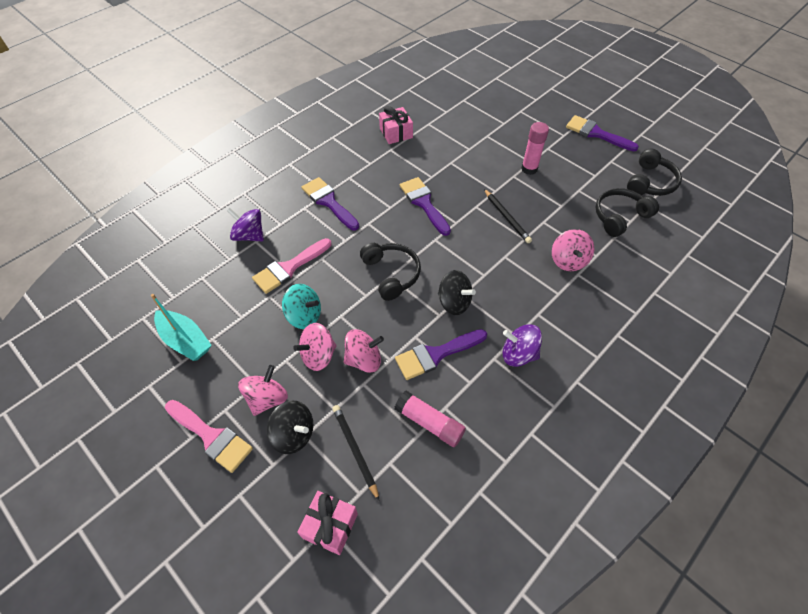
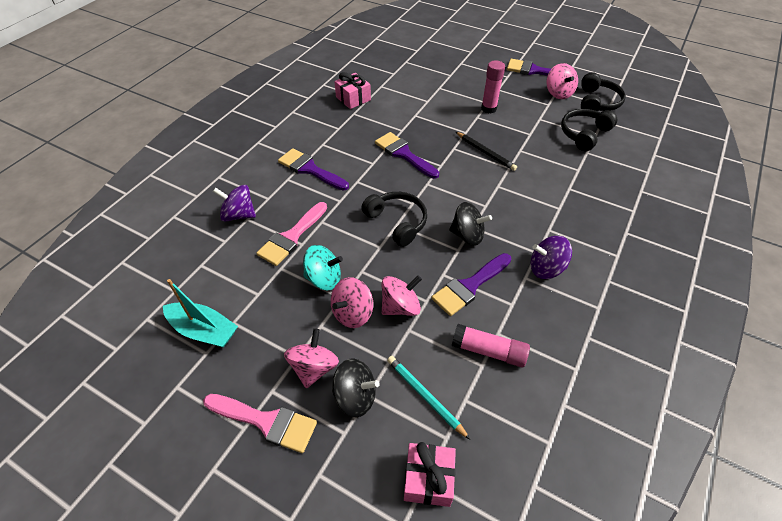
camera: 15 degrees left, 5 degrees down
(355, 450) = (425, 396): black pencil -> turquoise pencil
(568, 260) = (556, 178): pink spinning top -> pink spinning top (558, 93)

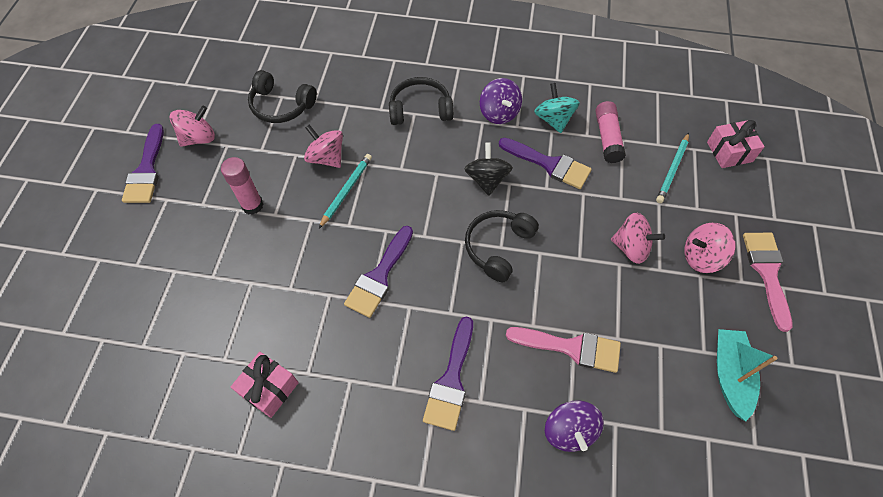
camera: 110 degrees left, 10 degrees up
(324, 279) = (607, 289): turquoise spinning top -> turquoise spinning top (553, 119)
(355, 396) = (704, 216): black spinning top -> none
(400, 306) = (601, 211): pink spinning top -> pink spinning top (326, 158)
(485, 152) = (346, 191): black pencil -> turquoise pencil
(597, 102) = (211, 99): black headphones -> black headphones (420, 109)

